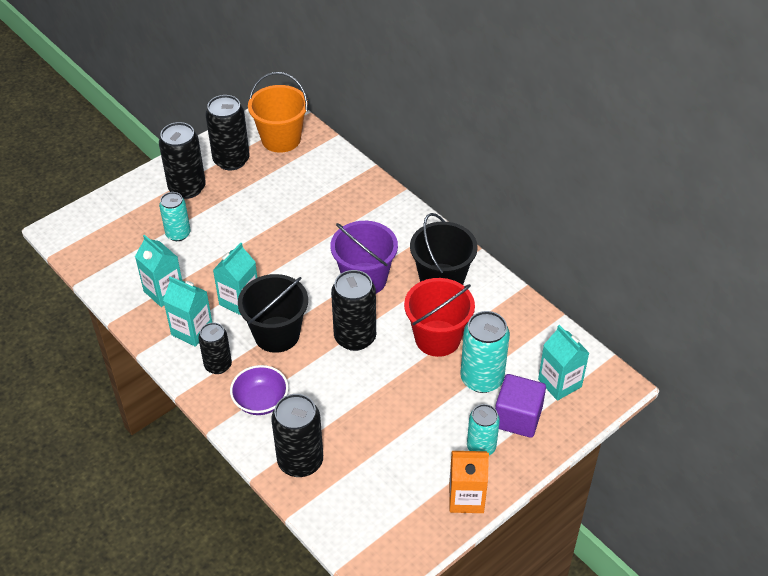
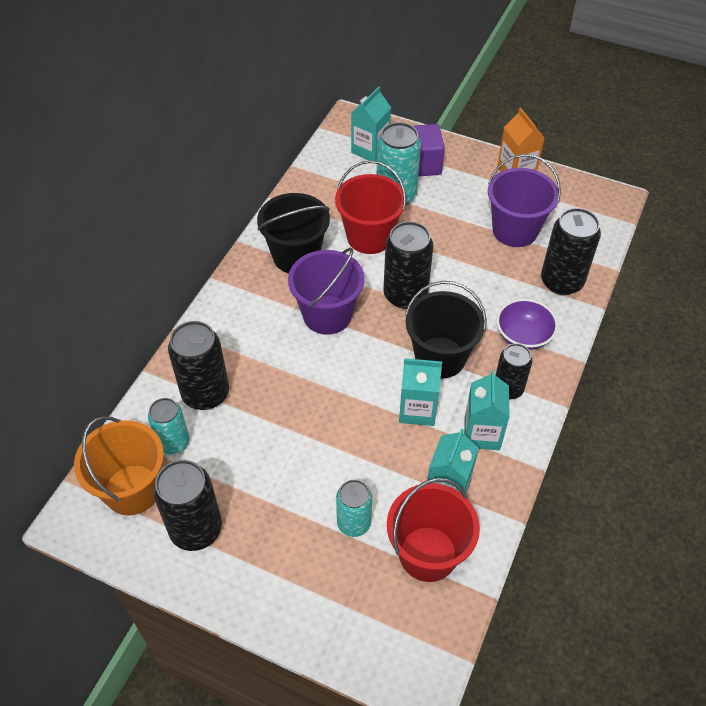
camera: 115 degrees left, 5 degrees up
(128, 263) = (428, 554): none -> red bucket
(187, 188) = (270, 556): black can -> black can (205, 394)
(384, 455) = (515, 230): none -> purple bucket
(481, 447) = (464, 177): turquoise can -> turquoise can (174, 443)

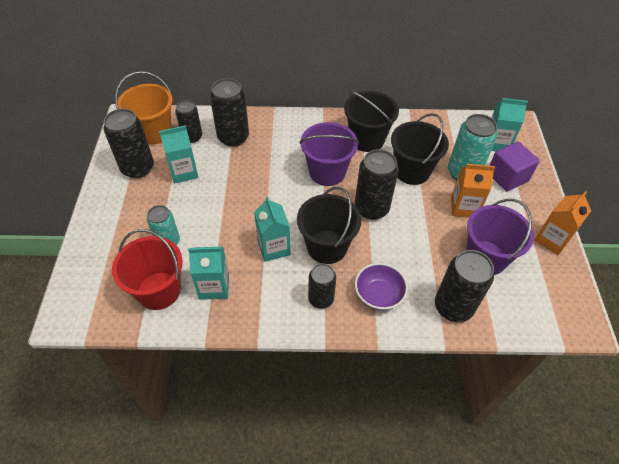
camera: 65 degrees right, 0 degrees up
(174, 443) = (192, 137): turquoise can -> black can
(369, 237) = (412, 171): red bucket -> black bucket
(443, 217) = (464, 207): none -> orange carton
(482, 433) = (271, 293): turquoise carton -> turquoise carton (184, 172)

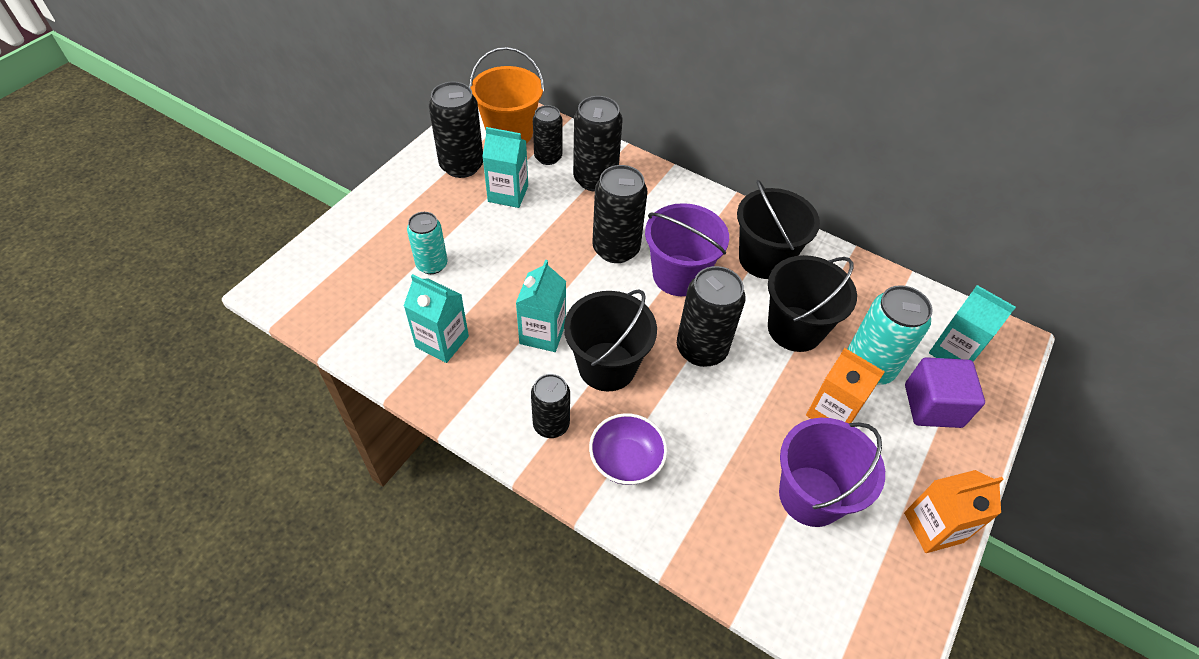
camera: 30 degrees right, 0 degrees up
(159, 290) = (381, 313): red bucket -> none
(453, 307) = (713, 532): black can -> black can (616, 249)

